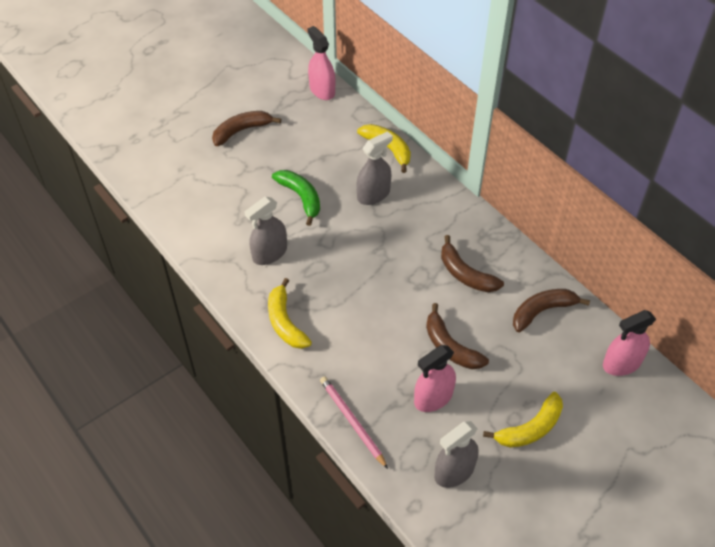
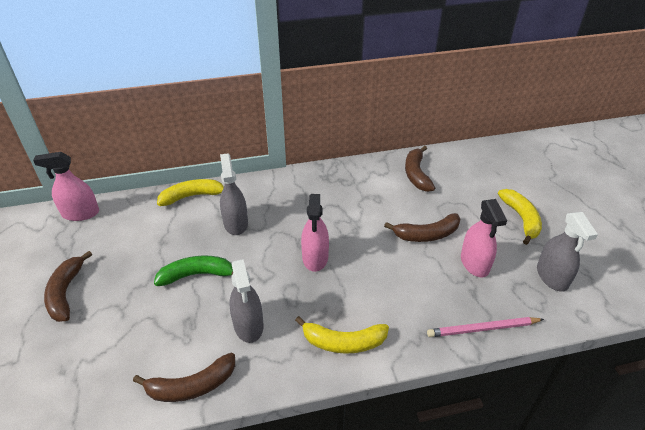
camera: 65 degrees left, 10 degrees down
(465, 274) = (358, 200): brown banana -> brown banana (191, 386)
(621, 363) = (478, 156): pink spray bottle -> pink spray bottle (315, 258)

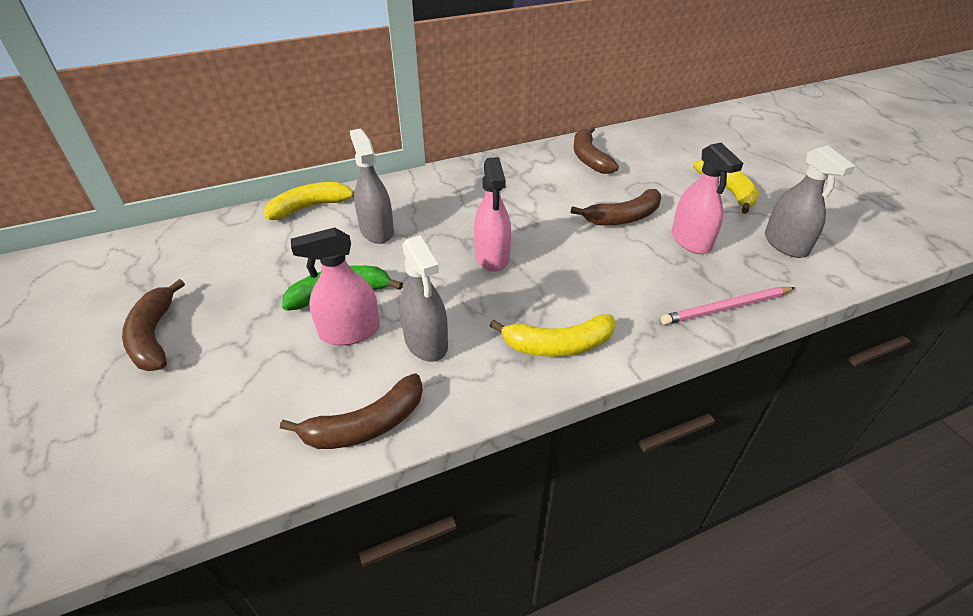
camera: 10 degrees left, 0 degrees up
(80, 213) = (157, 241): pink spray bottle -> pink spray bottle (350, 332)

